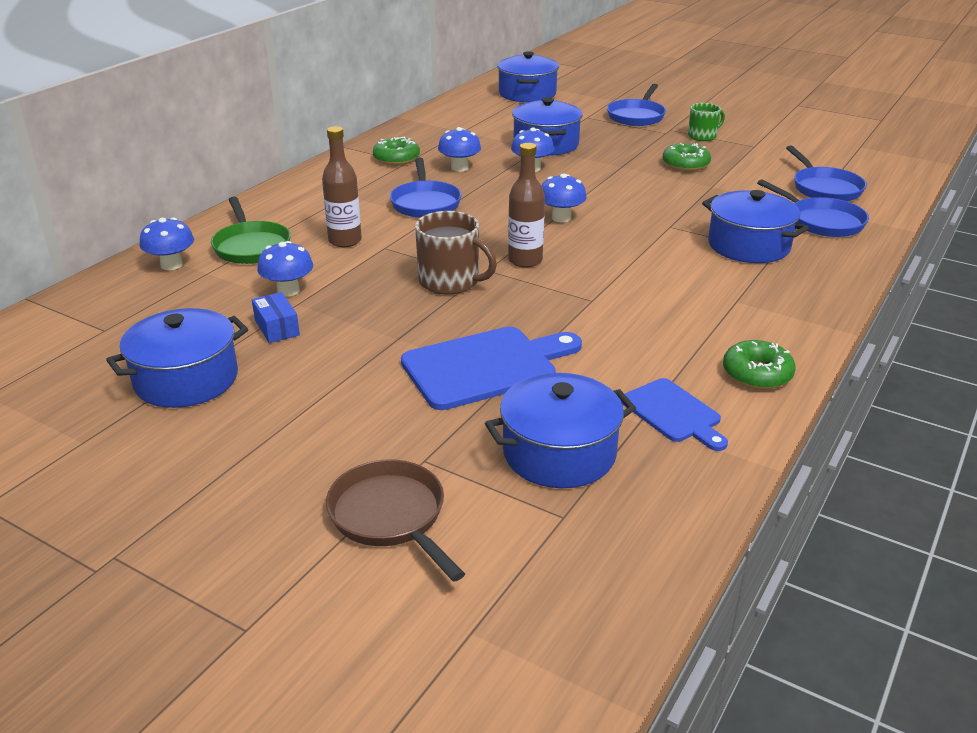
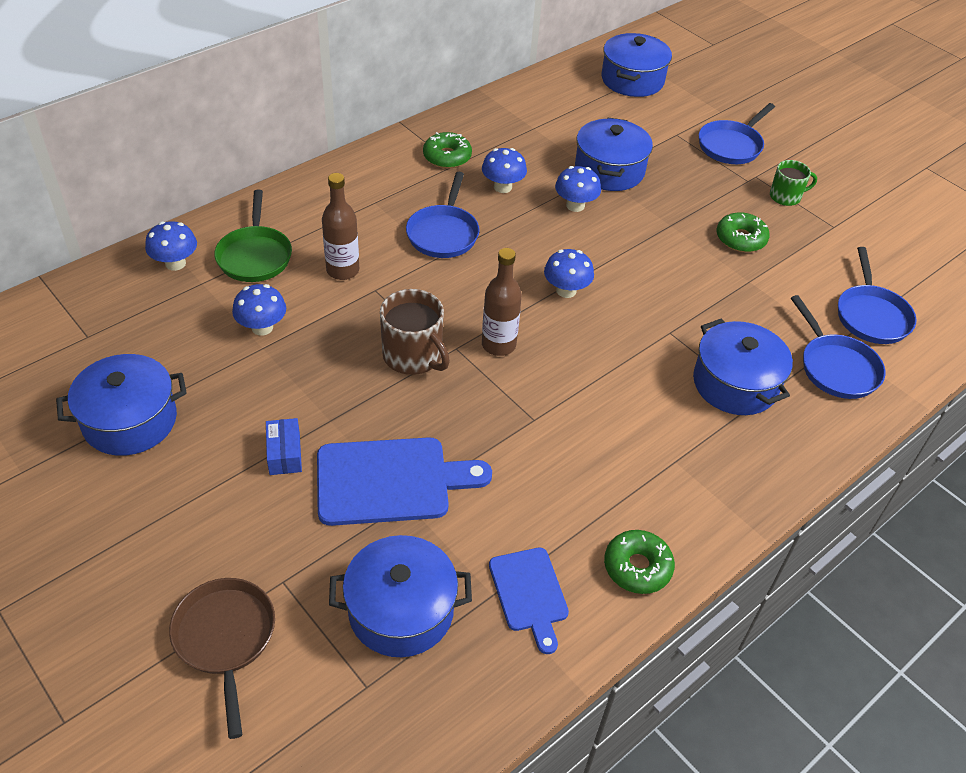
camera: 15 degrees right, 15 degrees up
(277, 327) = (231, 375): blue box -> blue box (285, 454)

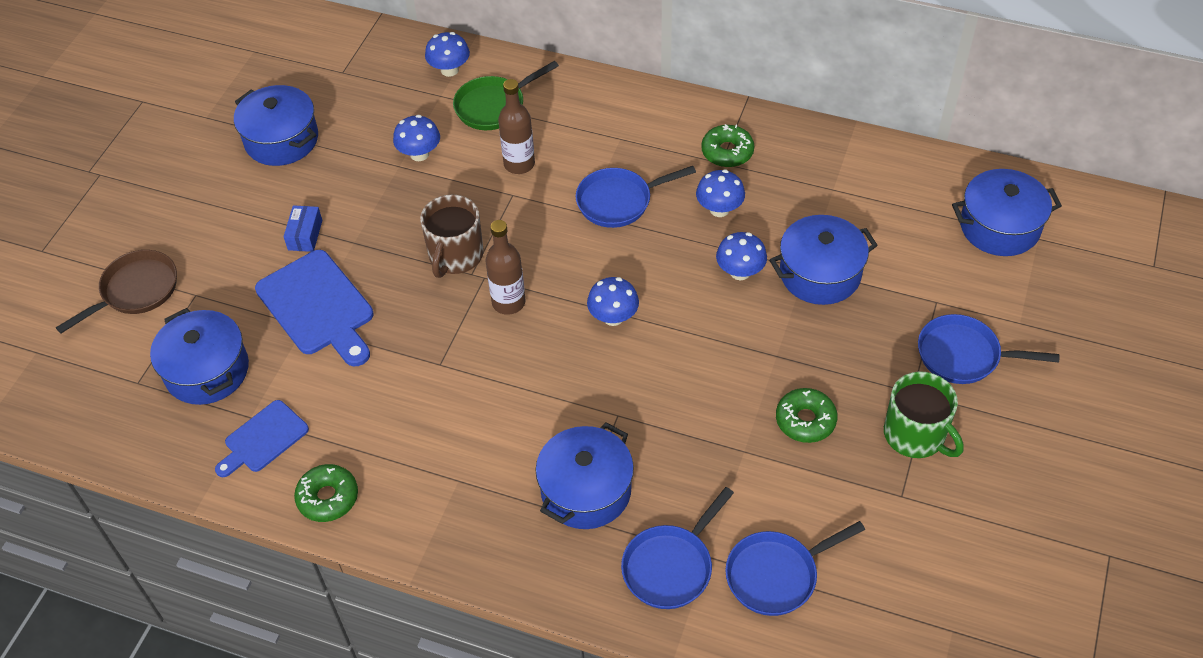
camera: 65 degrees right, 5 degrees up
(285, 454) = (305, 235): blue box -> blue box turned 45 degrees counterclockwise
(786, 196) = (916, 435): green mug -> green mug, size x1.57

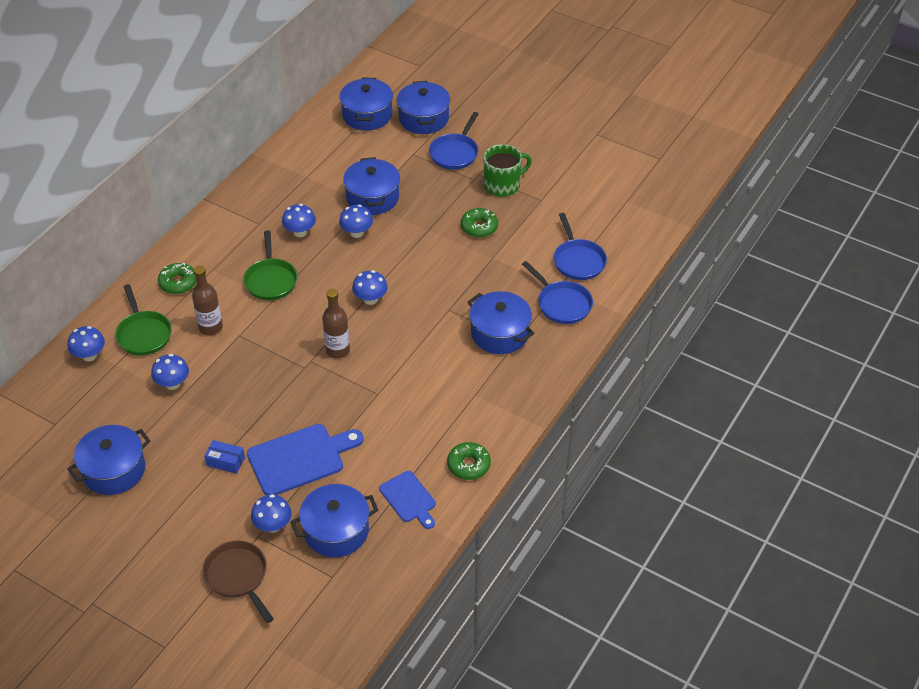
camera: 80 degrees left, 5 degrees down
(212, 305) = (273, 525): none -> blue mushroom
(455, 256) = (284, 374): brown mug -> none
(619, 201) = (271, 280): blue pan -> green pan
(727, 152) = (250, 218): green donut -> green donut (178, 283)
(1026, 298) = (423, 118): none -> blue pot

